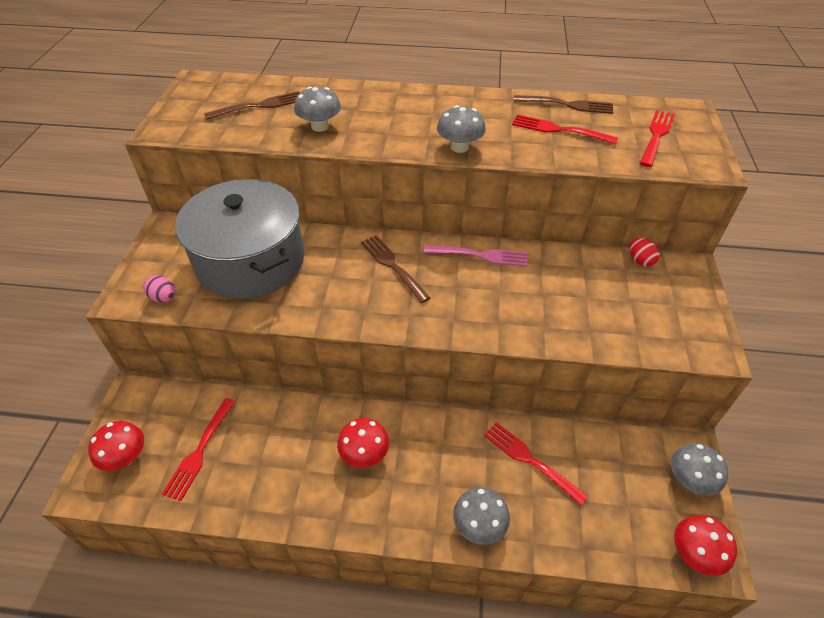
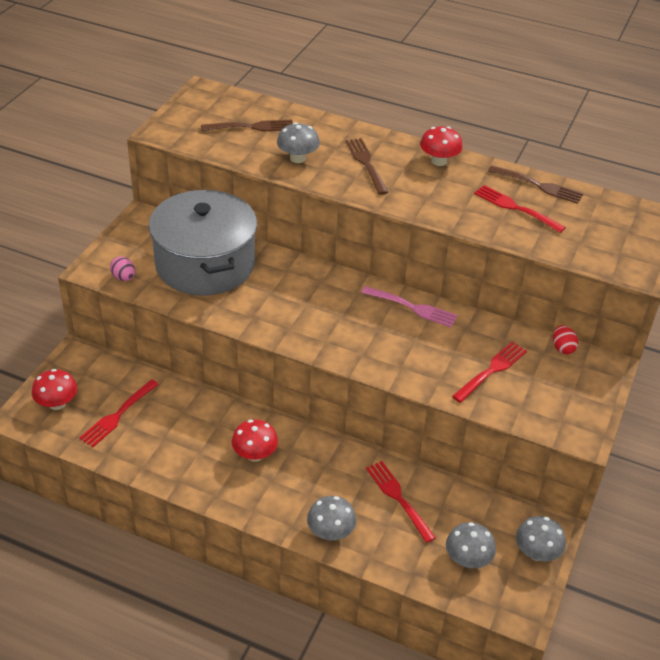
camera: 15 degrees right, 5 degrees down
(393, 266) = (329, 298): brown fork -> brown fork (366, 164)
(459, 147) = (414, 204): grey mushroom -> grey mushroom (467, 559)
(656, 136) = (606, 234): red fork -> red fork (491, 371)
(695, 554) = (508, 604): red mushroom -> red mushroom (439, 161)

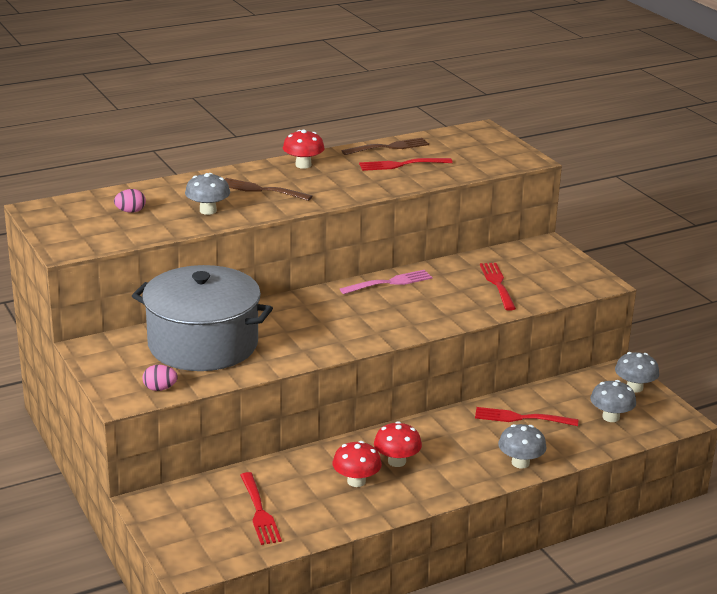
camera: 50 degrees left, 15 degrees down
(57, 403) = (198, 540): red mushroom -> red mushroom (356, 481)
(251, 127) = (130, 211): brown fork -> pink egg
(562, 348) = (510, 250): red egg -> none

